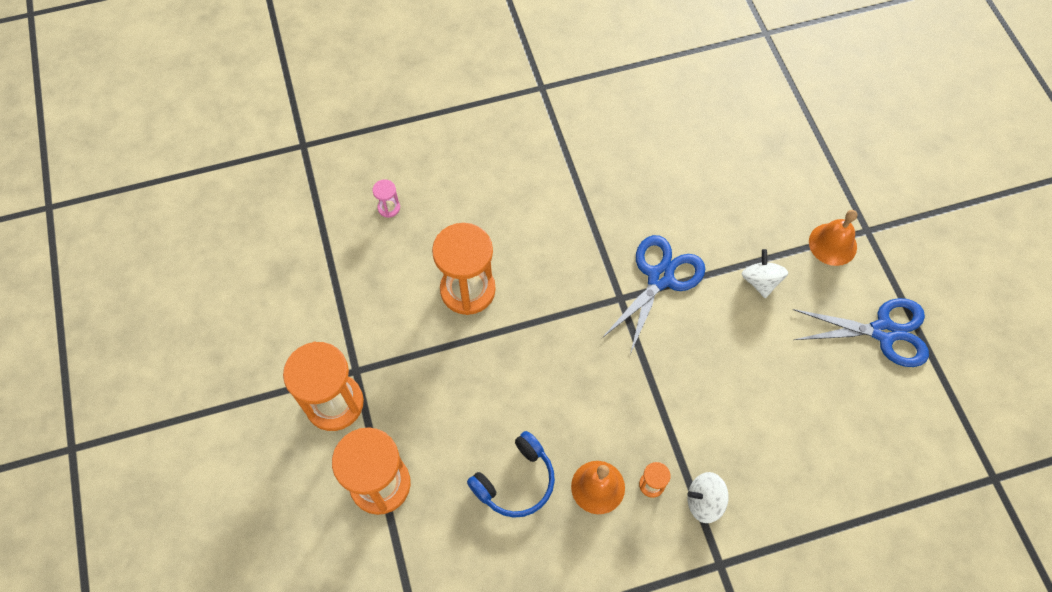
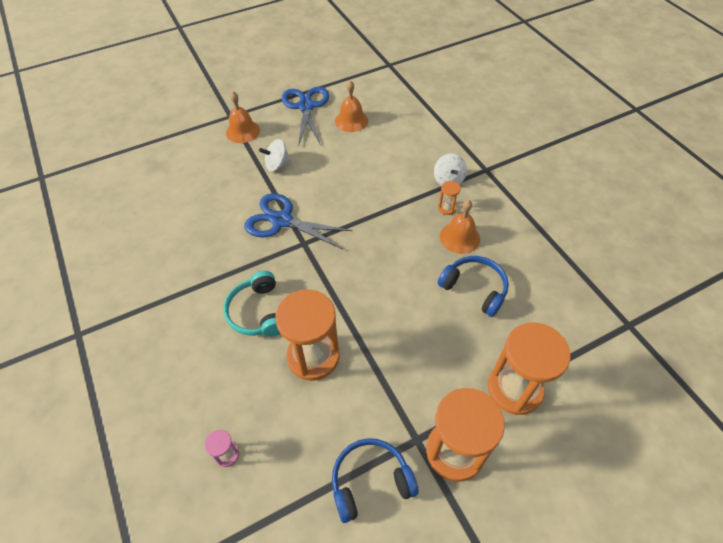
camera: 100 degrees left, 10 degrees down
(330, 321) = (370, 481): none -> blue headphones
(533, 243) = (258, 312): none -> turquoise headphones
(847, 391) = (351, 120): none -> orange bell

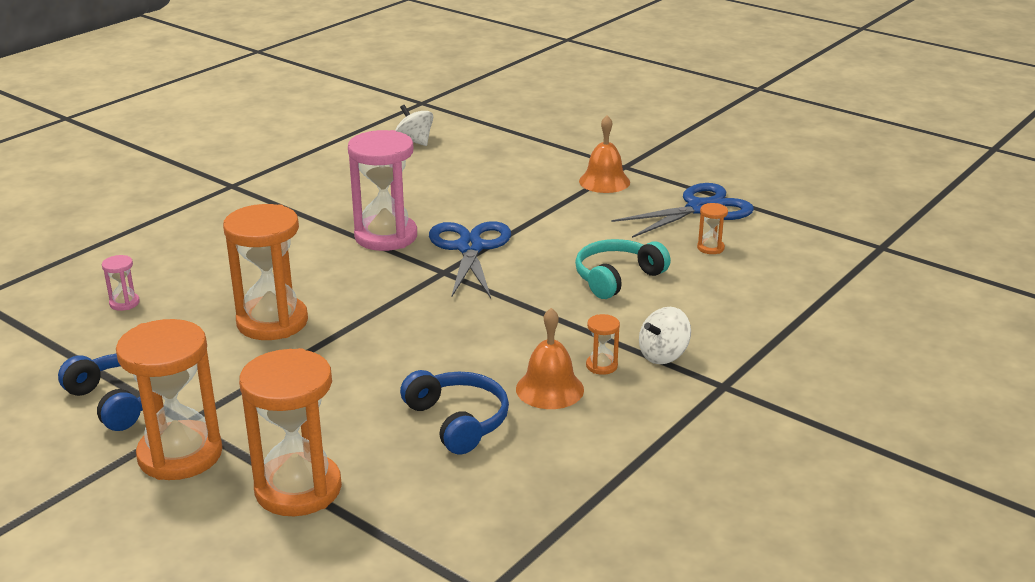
camera: 65 degrees right, 25 degrees down
(236, 259) = (386, 236): none -> pink hourglass
(258, 312) = (316, 271): turquoise headphones -> turquoise headphones (617, 278)
(277, 165) = (565, 219): white spinning top -> white spinning top (415, 141)
(351, 120) = (710, 248): orange bell -> orange hourglass
(474, 289) = (458, 421): blue headphones -> blue headphones turned 45 degrees counterclockwise

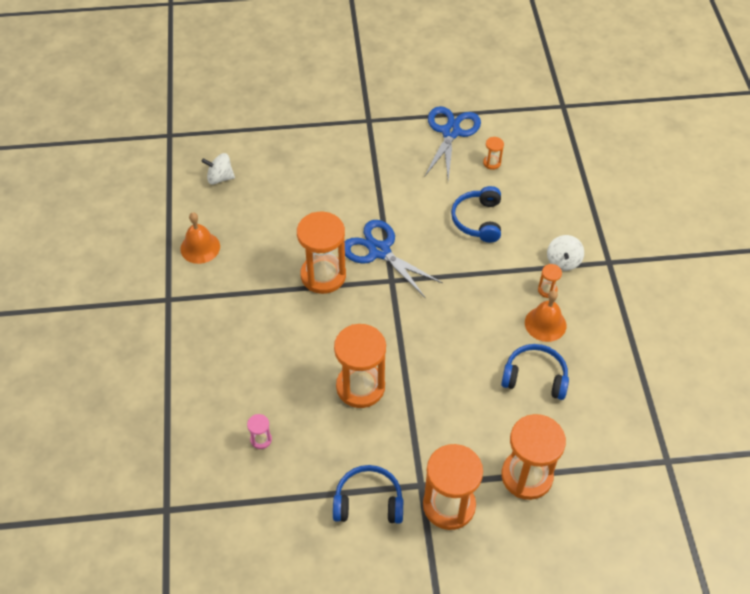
camera: 45 degrees left, 25 degrees up
(386, 236) = (323, 275): pink hourglass -> orange hourglass
(604, 181) = (375, 142): orange bell -> orange bell (200, 247)
(617, 278) = (478, 220): turquoise headphones -> blue headphones

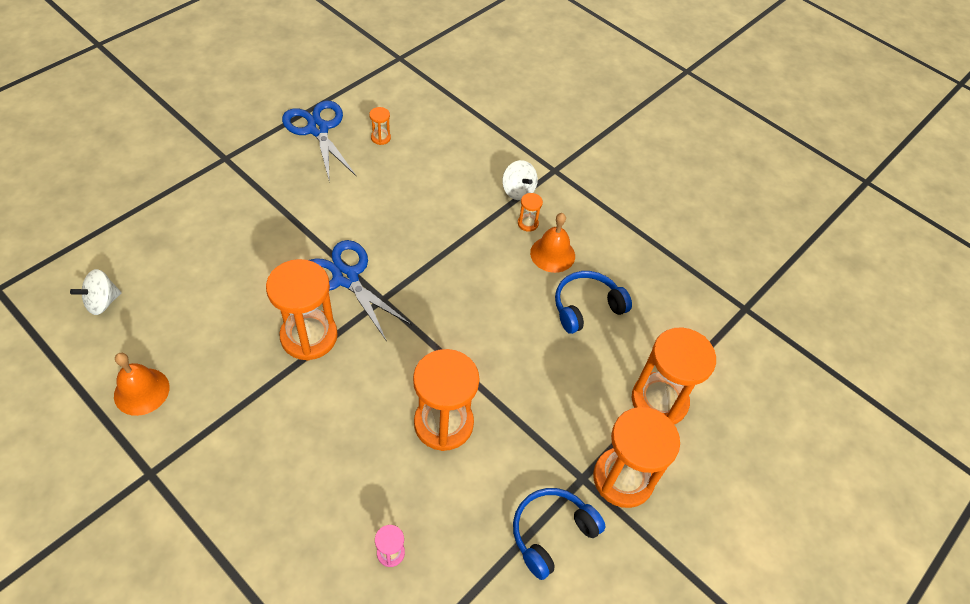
camera: 45 degrees left, 0 degrees up
(379, 251) = (346, 278): blue scissors -> blue scissors turned 45 degrees clockwise
(478, 220) = (414, 196): blue headphones -> none

